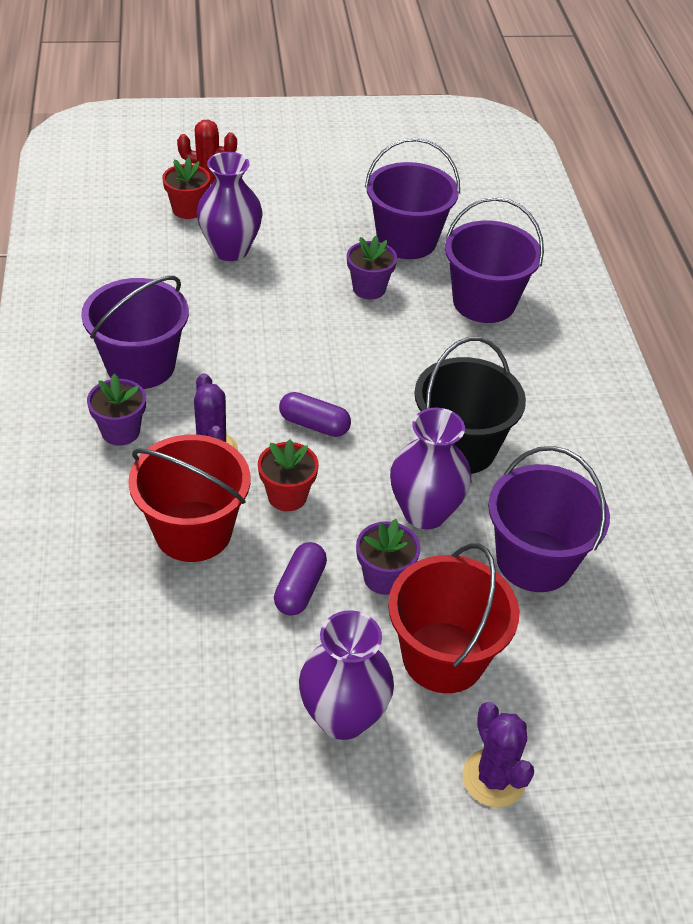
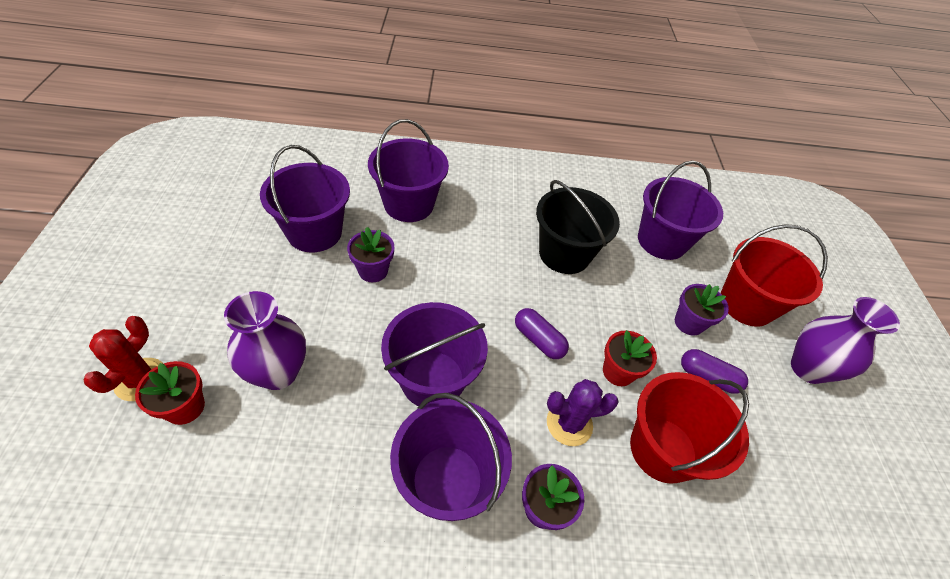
camera: 85 degrees left, 5 degrees up
(244, 346) = (432, 379): none -> purple bucket
(314, 425) = (538, 340): purple capsule -> purple capsule turned 75 degrees counterclockwise
(425, 512) = (627, 287): purple vase -> none
(494, 778) = (823, 299): purple cactus -> none

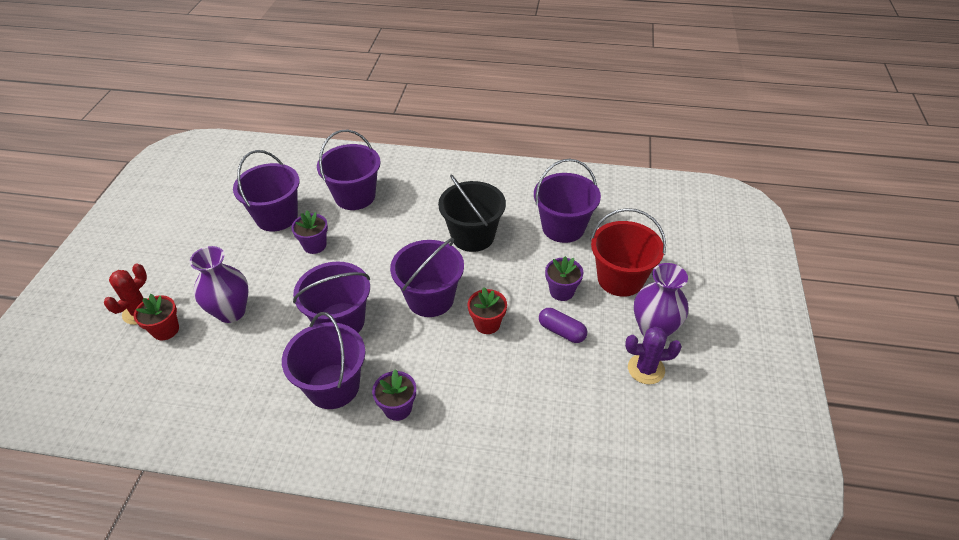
camera: 15 degrees right, 5 degrees down
(538, 340) = (430, 299): purple capsule -> purple bucket
(569, 423) = (435, 356): purple cactus -> purple cactus (646, 369)
(662, 449) = (503, 378): red bucket -> none

